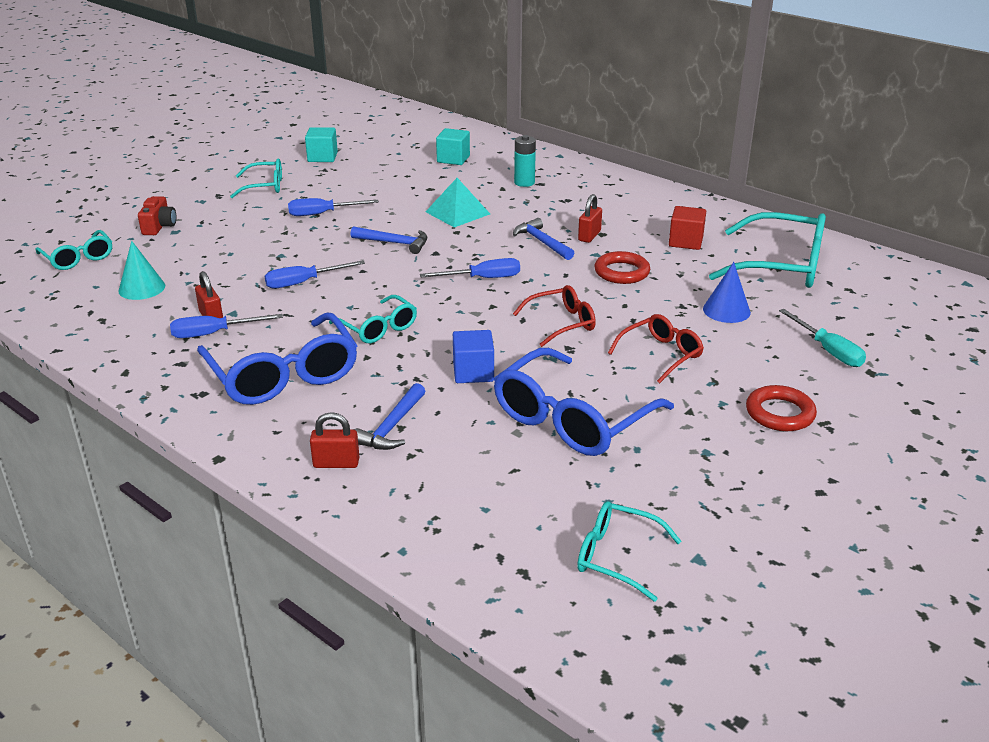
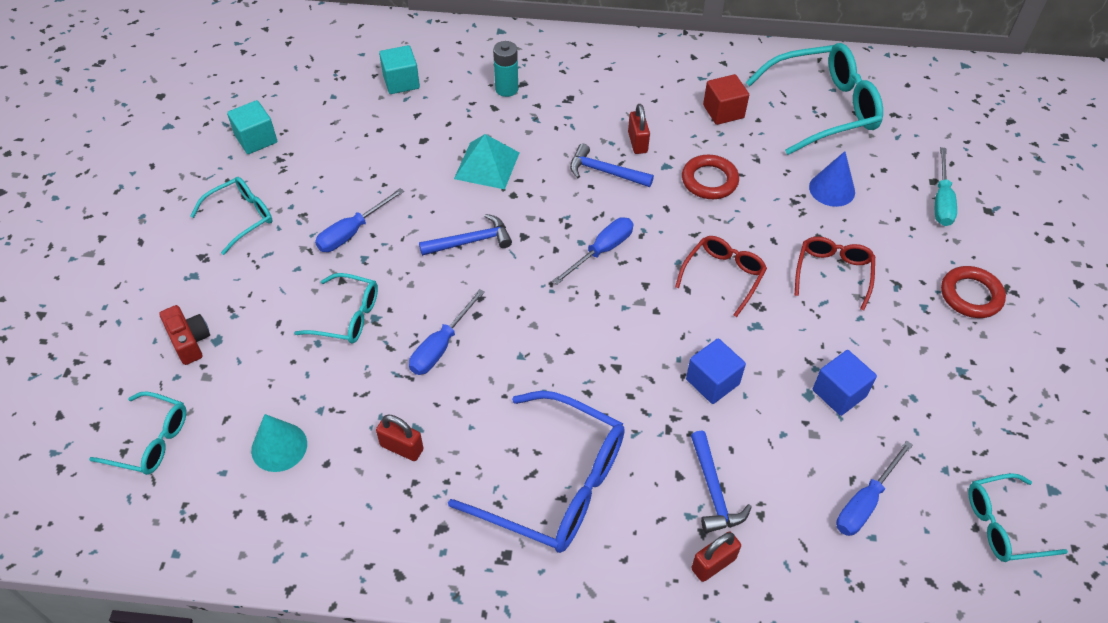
camera: 35 degrees left, 20 degrees up
(214, 333) = (429, 468): blue screwdriver -> blue screwdriver (865, 502)
(378, 328) = (577, 371): turquoise glasses -> turquoise glasses (348, 316)
(571, 419) = (839, 393): blue glasses -> blue cube
(828, 350) = (941, 201): turquoise screwdriver -> turquoise screwdriver turned 75 degrees clockwise

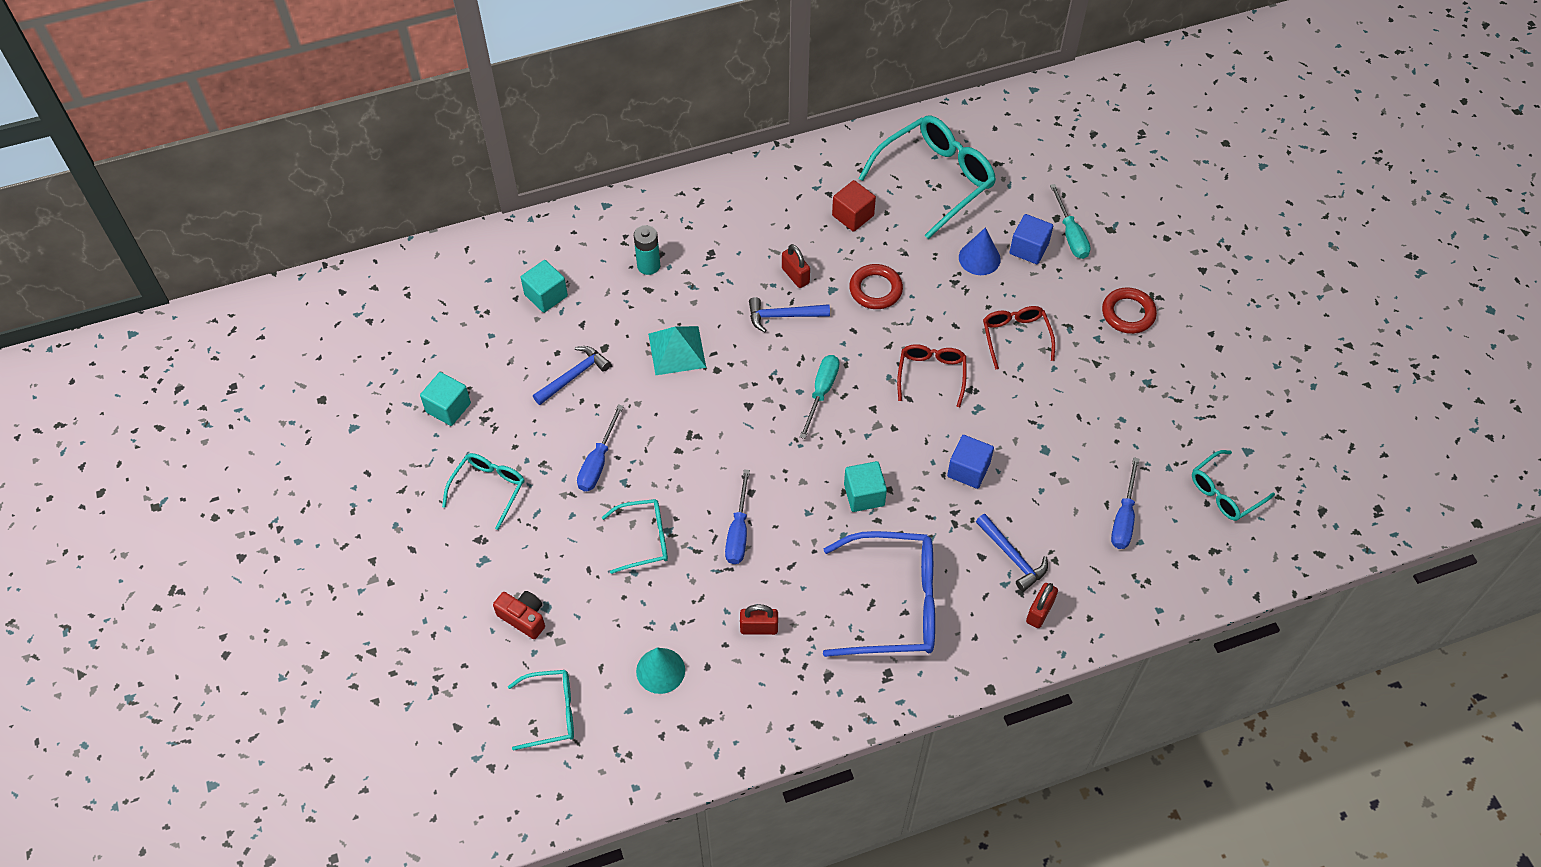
camera: 25 degrees left, 5 degrees up
(470, 241) = (706, 428): blue hammer -> blue hammer (573, 376)
(588, 362) = (864, 495): none -> turquoise cube
(602, 251) = (821, 392): blue screwdriver -> turquoise screwdriver
(839, 393) = (1067, 439): blue cube -> blue cube (1029, 248)

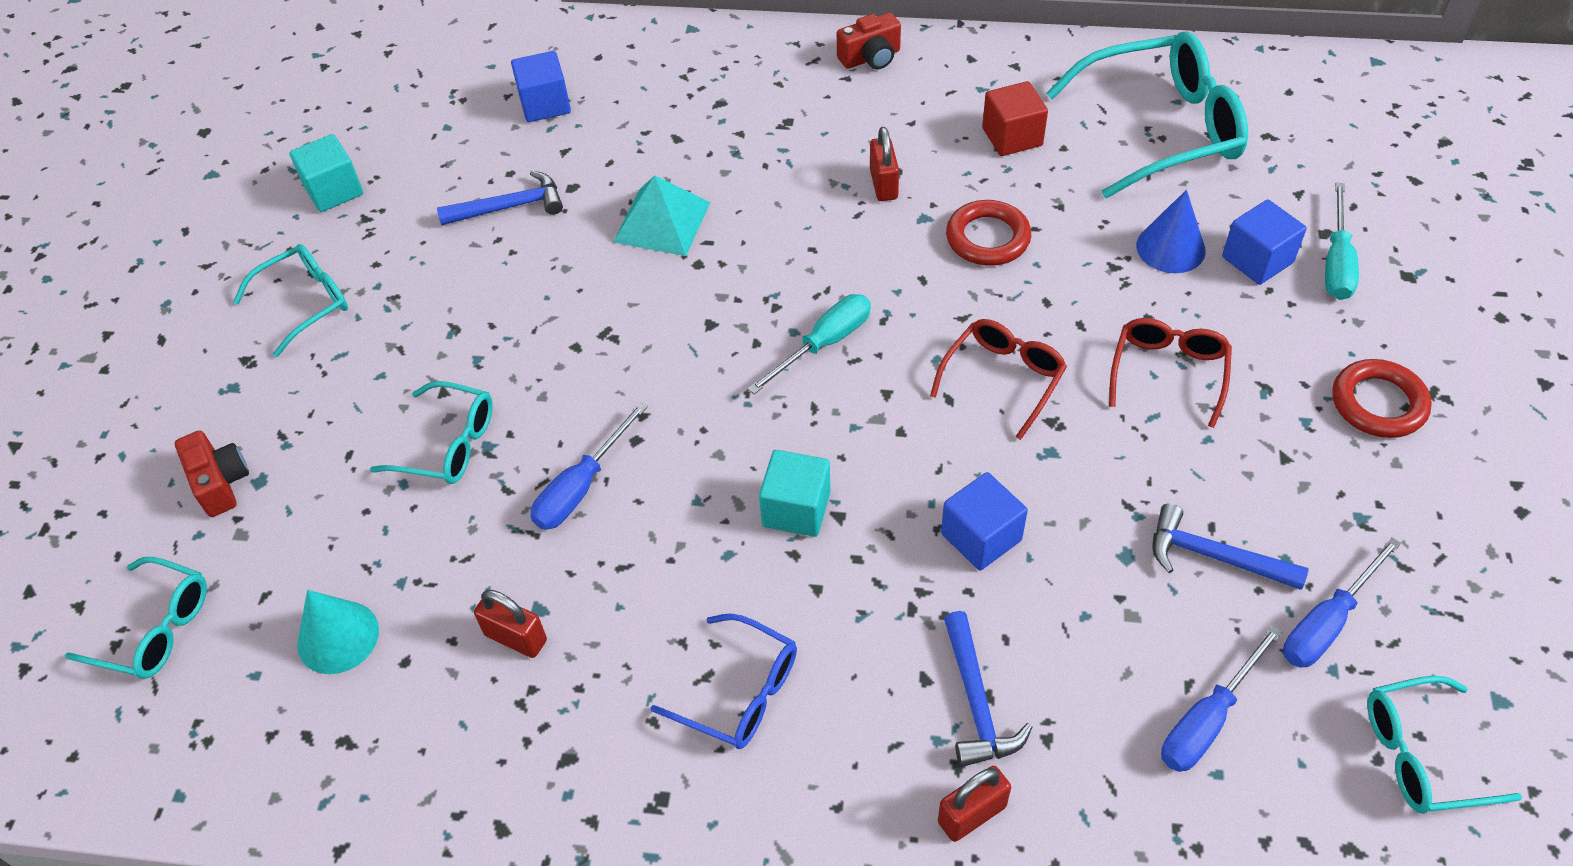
camera: 30 degrees right, 5 degrees down
(546, 295) = (545, 104): turquoise cube -> blue cube
(598, 462) = (462, 322): blue screwdriver -> blue screwdriver (1326, 622)
(648, 266) = (696, 111): turquoise battery -> none
(735, 188) = (871, 58): none -> red camera
(783, 316) = (834, 228): blue hammer -> blue hammer (1214, 557)
(894, 604) = (740, 693): blue glasses -> blue glasses, size x0.56

